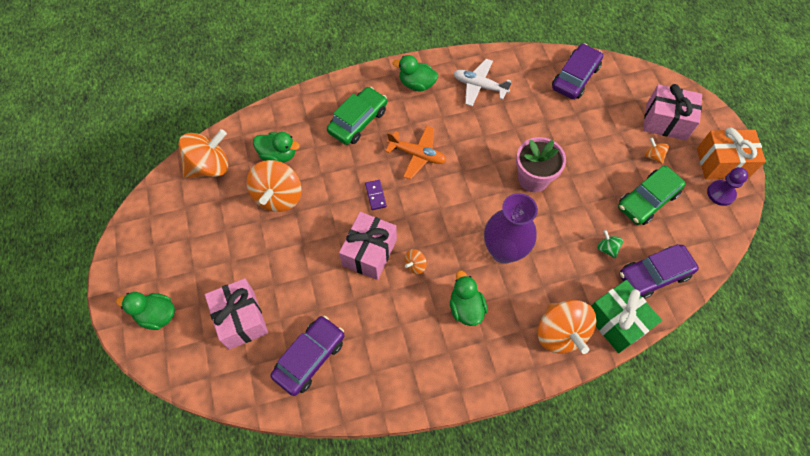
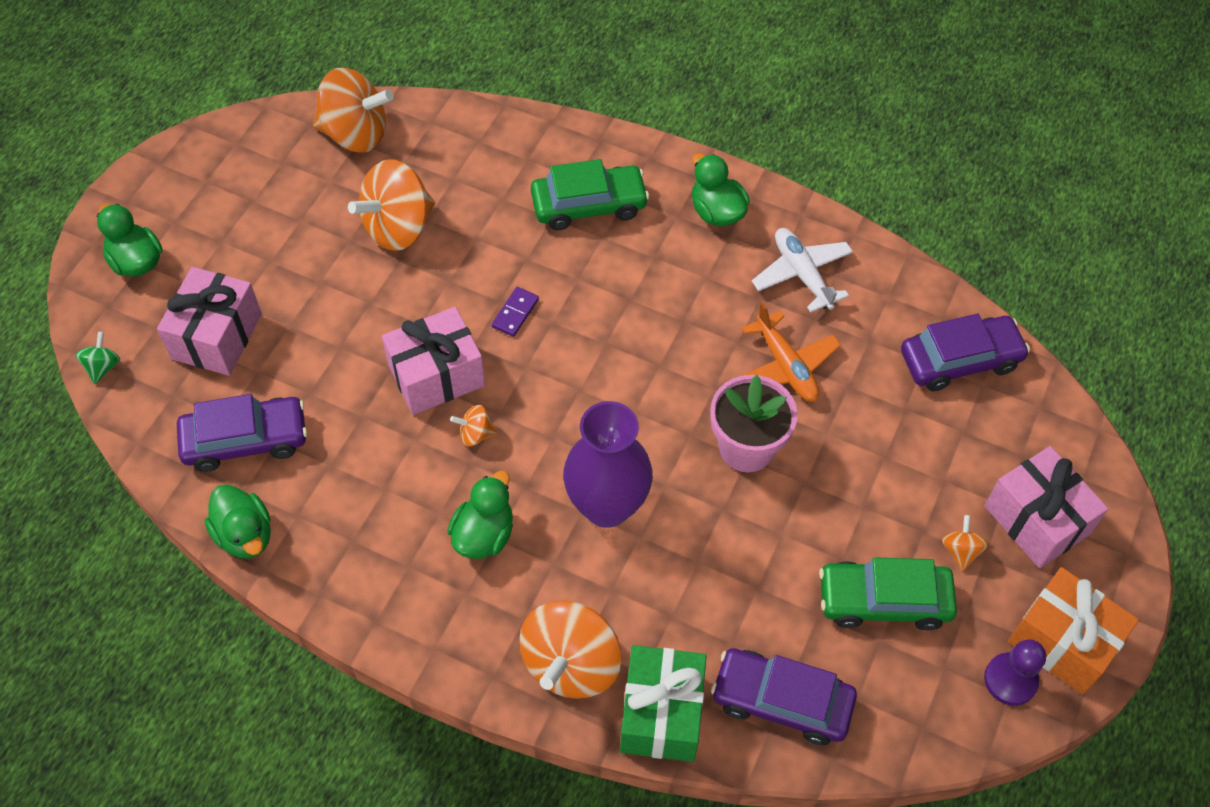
camera: 40 degrees right, 5 degrees down
(278, 155) = (448, 177): green duck -> green duck (245, 535)
(417, 155) = (621, 302): orange plane -> orange plane (785, 366)
(607, 248) = (751, 615): green spinning top -> green spinning top (103, 367)

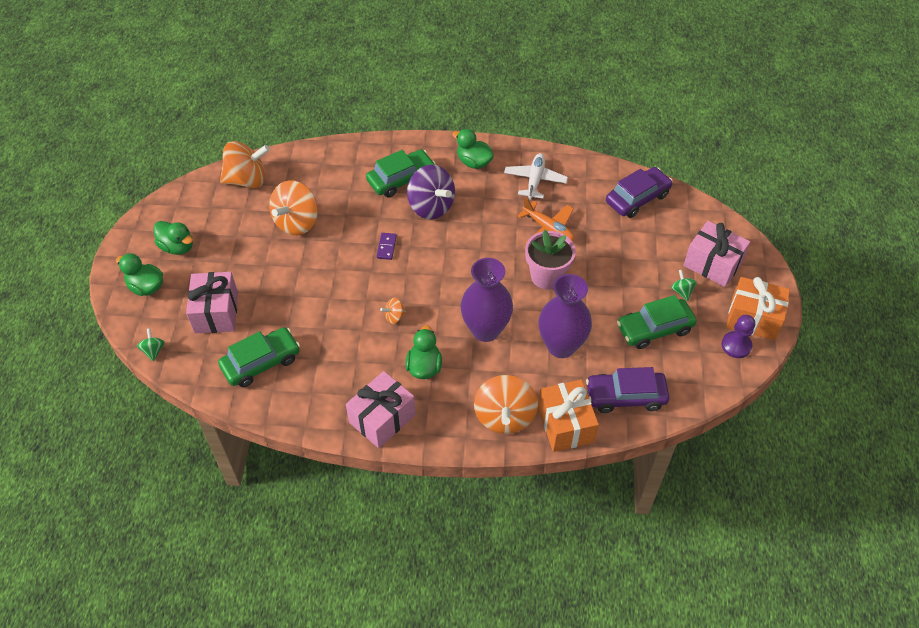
camera: 20 degrees left, 5 degrees down
(245, 535) = (285, 413): green duck -> green duck (177, 247)
(246, 440) = (261, 362): purple car -> green car
(436, 375) = (357, 293): pink gift -> pink gift (382, 418)
(615, 267) = (431, 207): none -> purple spinning top
(661, 713) = (565, 424): green gift -> orange gift
(715, 576) = (561, 346): none -> purple vase
(802, 274) = (535, 180): white plane -> white plane turned 60 degrees clockwise
(960, 551) = (682, 291): orange spinning top -> green spinning top

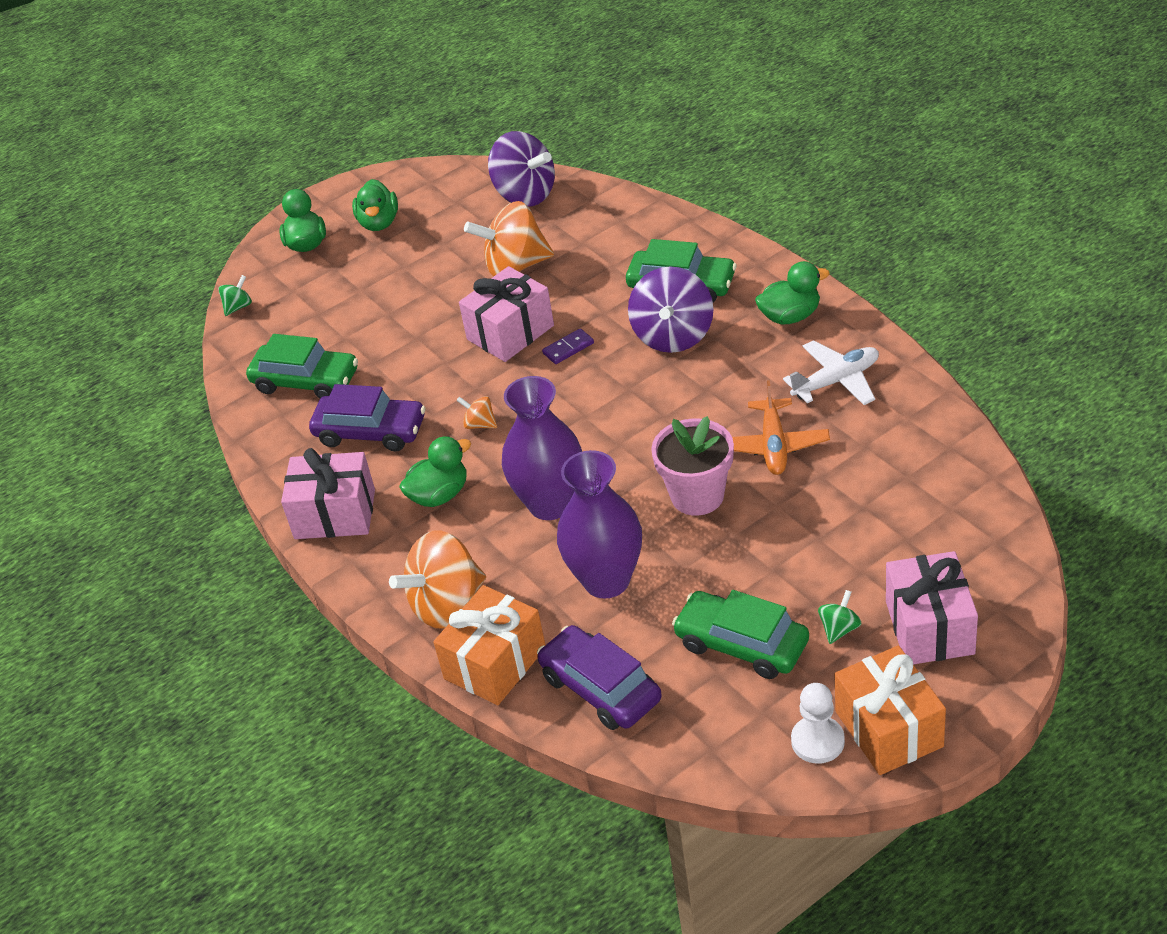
camera: 55 degrees right, 10 degrees down
(216, 312) = (330, 307): pink gift -> pink gift (510, 332)
(247, 180) = (525, 194): orange spinning top -> purple spinning top
(473, 162) = (790, 316): green duck -> green duck turned 75 degrees clockwise
(637, 198) = (941, 483): purple car -> purple car (370, 431)
(736, 345) = (817, 741): purple pawn -> white pawn

